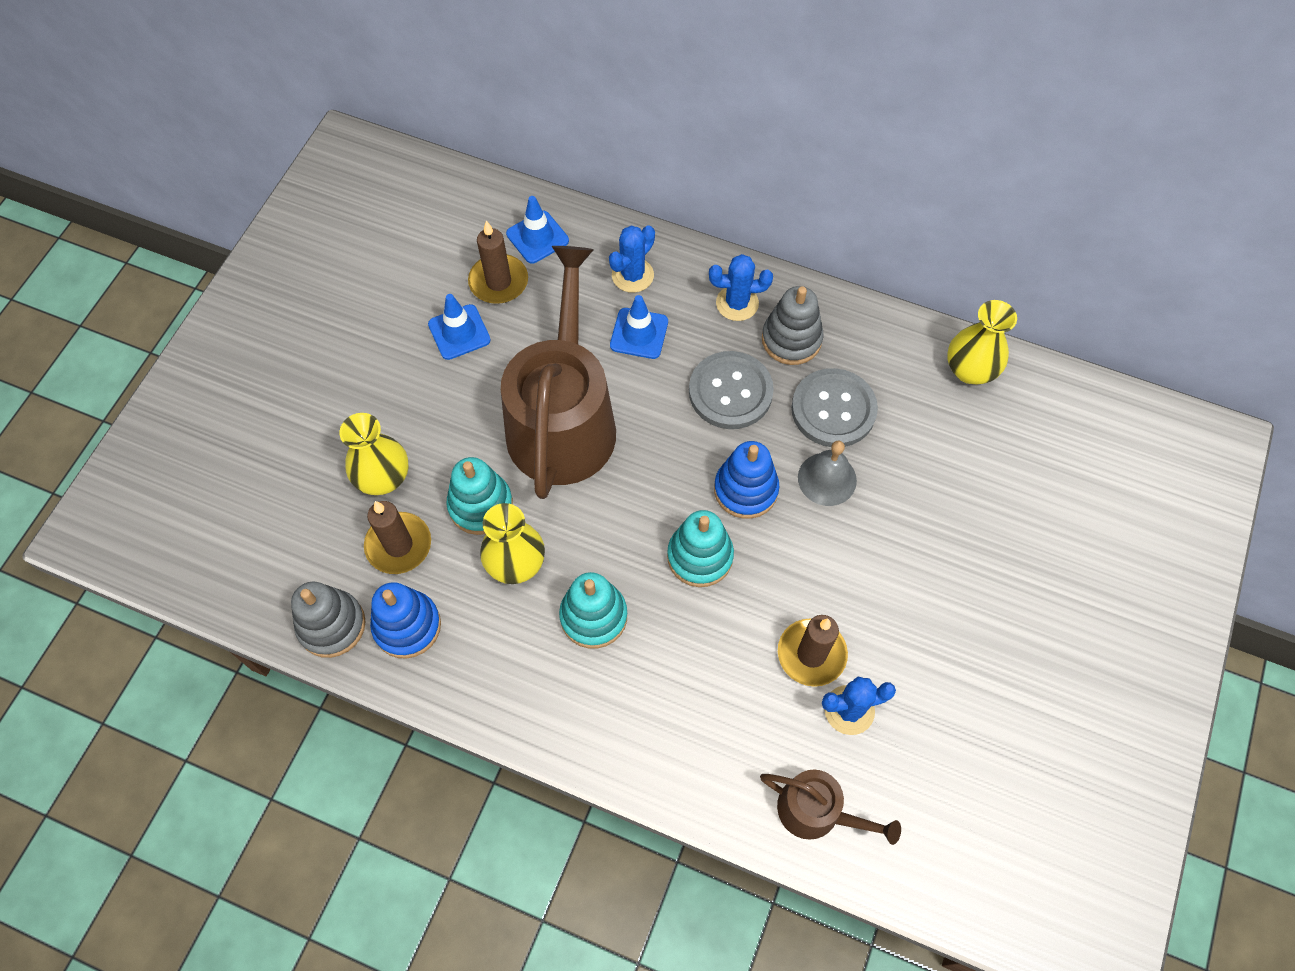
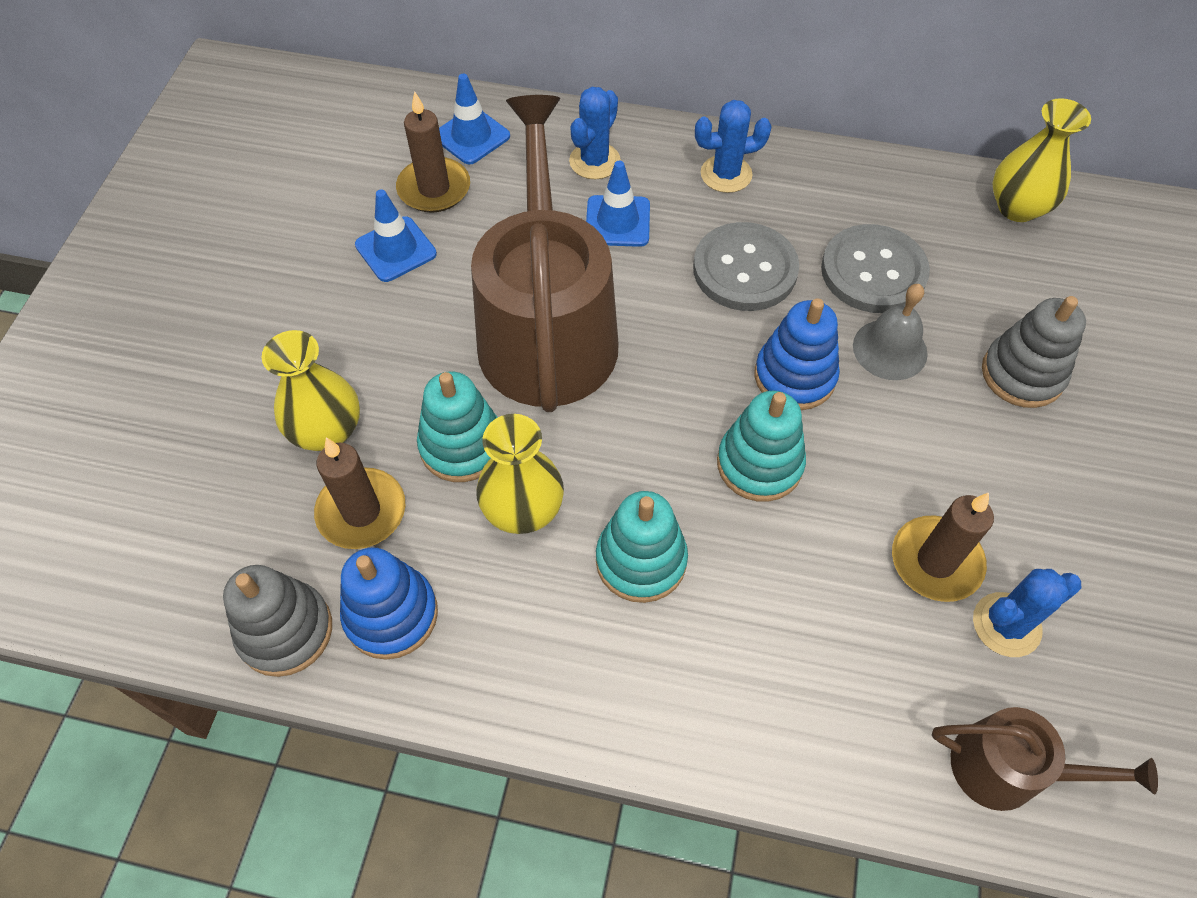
camera: 10 degrees left, 5 degrees down
(791, 339) = (800, 203): grey stacking toy -> grey stacking toy (1022, 374)

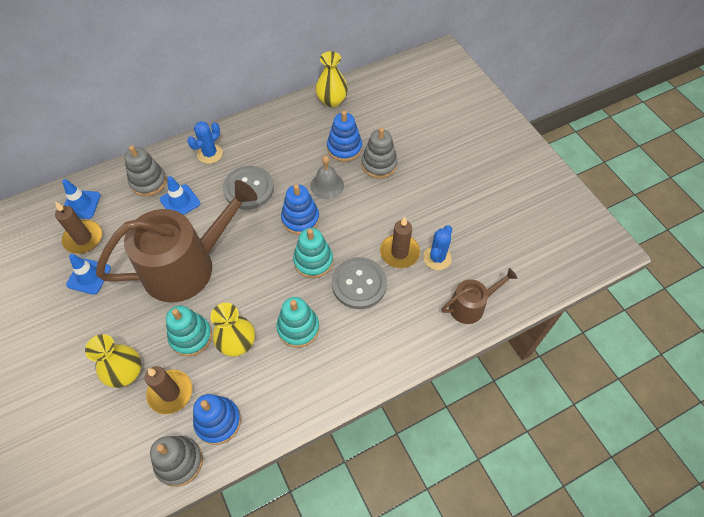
camera: 40 degrees left, 0 degrees up
(546, 329) = (187, 266): brown watering can -> brown watering can turned 105 degrees clockwise
(594, 161) = (148, 182): blue cactus -> grey stacking toy
(873, 271) = (298, 158): grey button -> grey button (359, 284)
(975, 304) = (344, 148): none -> blue stacking toy

